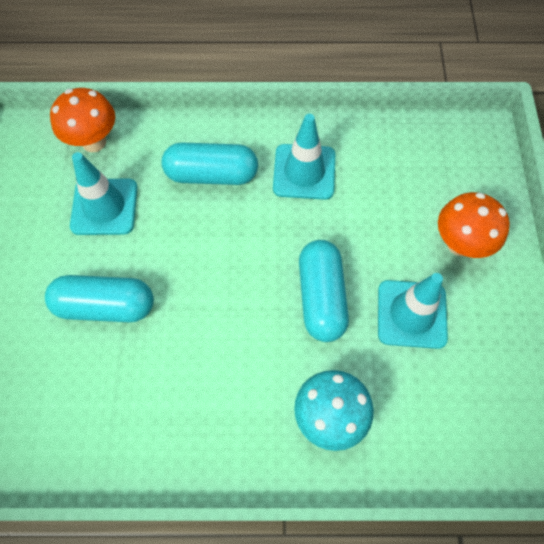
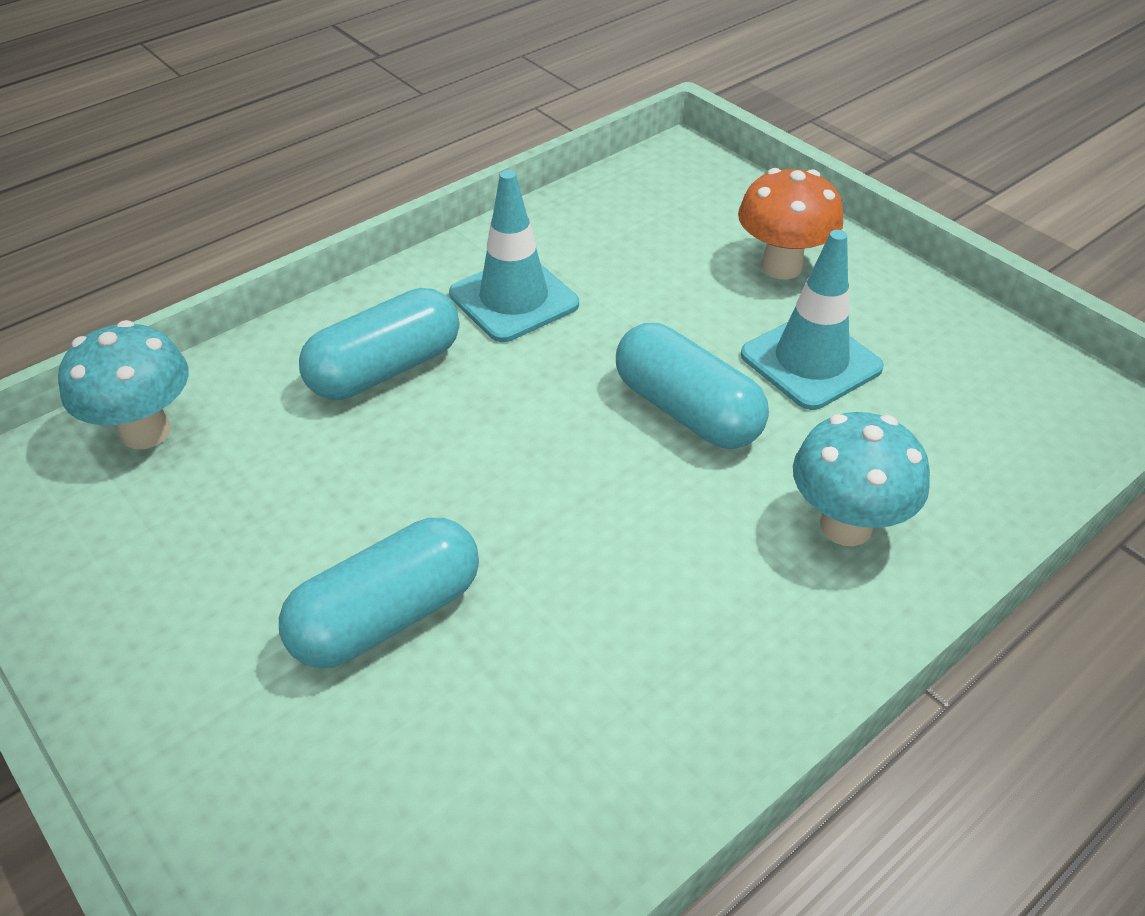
camera: 40 degrees left, 20 degrees down
(94, 142) = (146, 432): orange mushroom -> turquoise mushroom
(104, 207) = (251, 498): turquoise traffic cone -> none

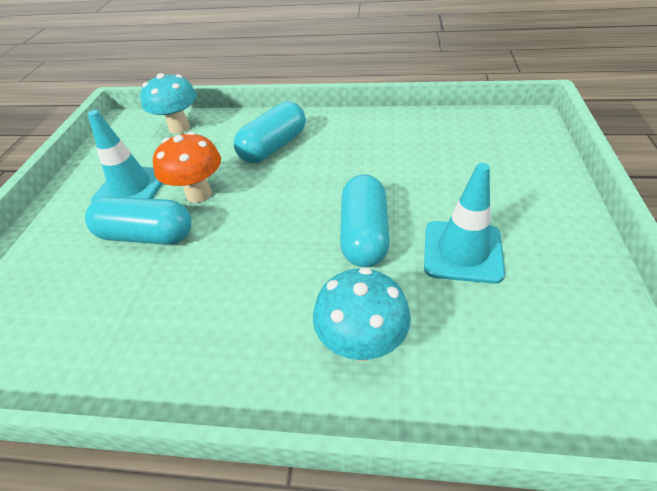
camera: 50 degrees right, 0 degrees up
(385, 369) = (273, 147): turquoise capsule -> turquoise capsule turned 60 degrees counterclockwise
(514, 299) = (358, 145): turquoise traffic cone -> turquoise traffic cone (131, 188)
(781, 267) = (513, 196): orange mushroom -> orange mushroom (199, 194)

